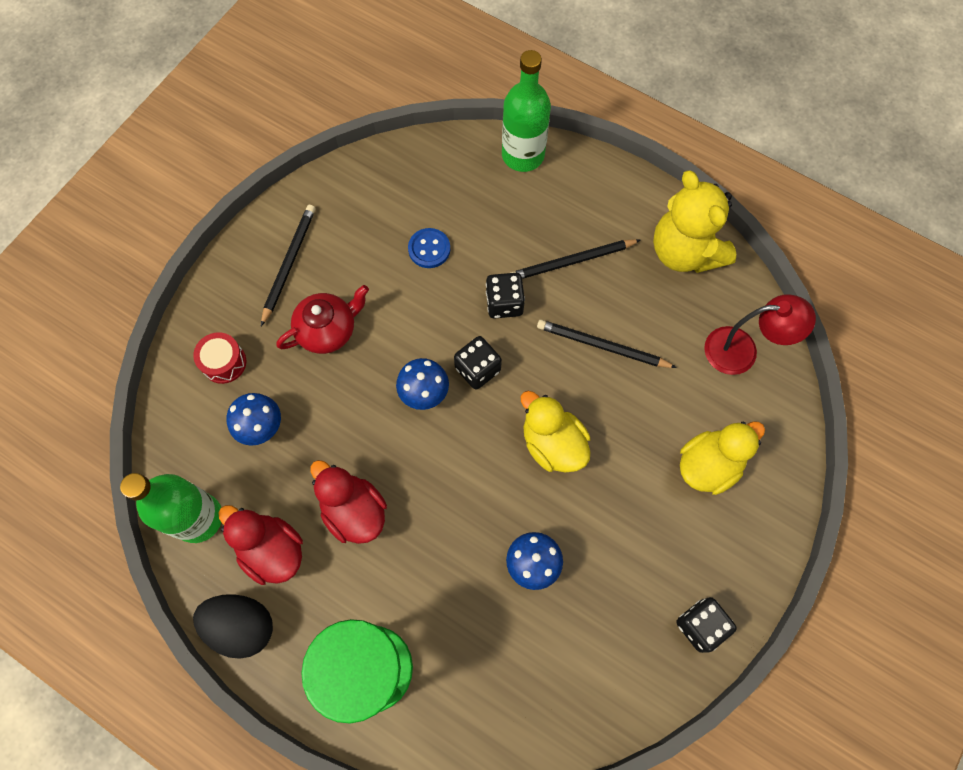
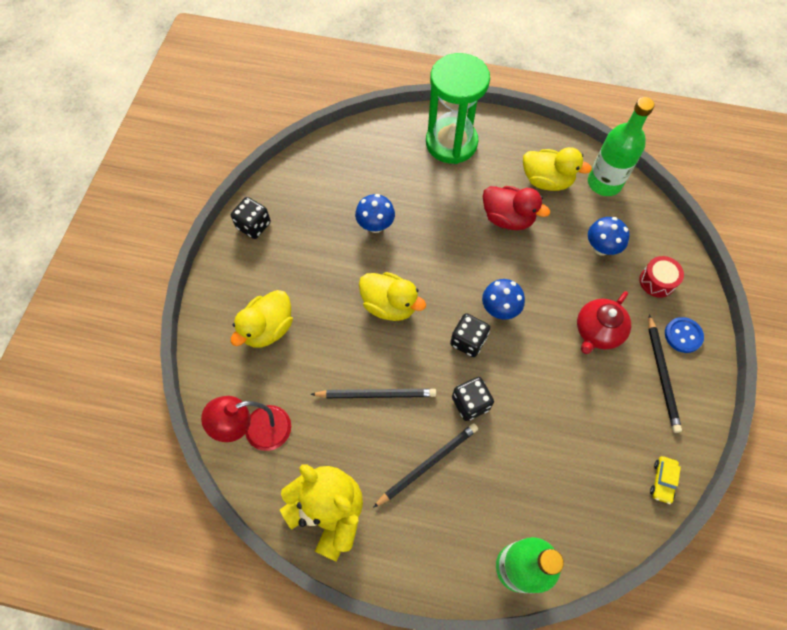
camera: 160 degrees right, 5 degrees down
(242, 626) = (539, 139): black egg -> none
(272, 550) = (546, 181): red duck -> yellow duck
(353, 175) = (662, 481): none -> yellow car
(429, 249) = (556, 430): blue button -> blue button (683, 335)

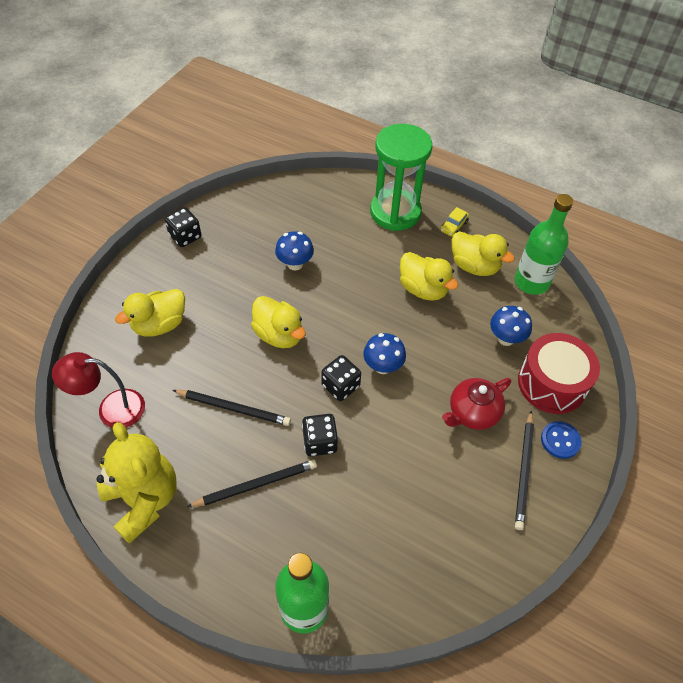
camera: 15 degrees right, 10 degrees down
(507, 218) = (423, 289): red duck -> yellow duck
(657, 281) = (551, 383): red drum -> red drum, size x1.85
(662, 481) = (486, 572): yellow car -> yellow car (453, 226)

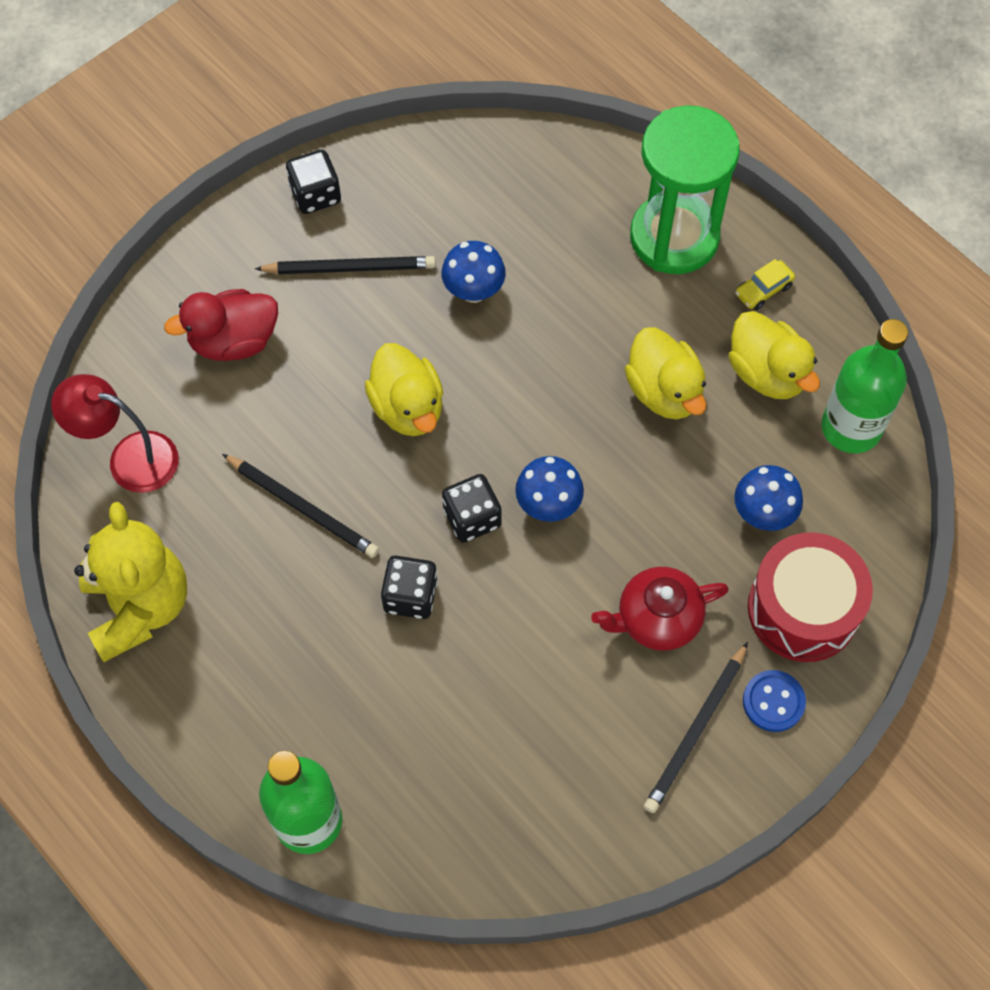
camera: 20 degrees right, 10 degrees up
(160, 324) = (234, 341): yellow duck -> red duck
(256, 484) = (298, 631): black pencil -> black pencil (350, 268)

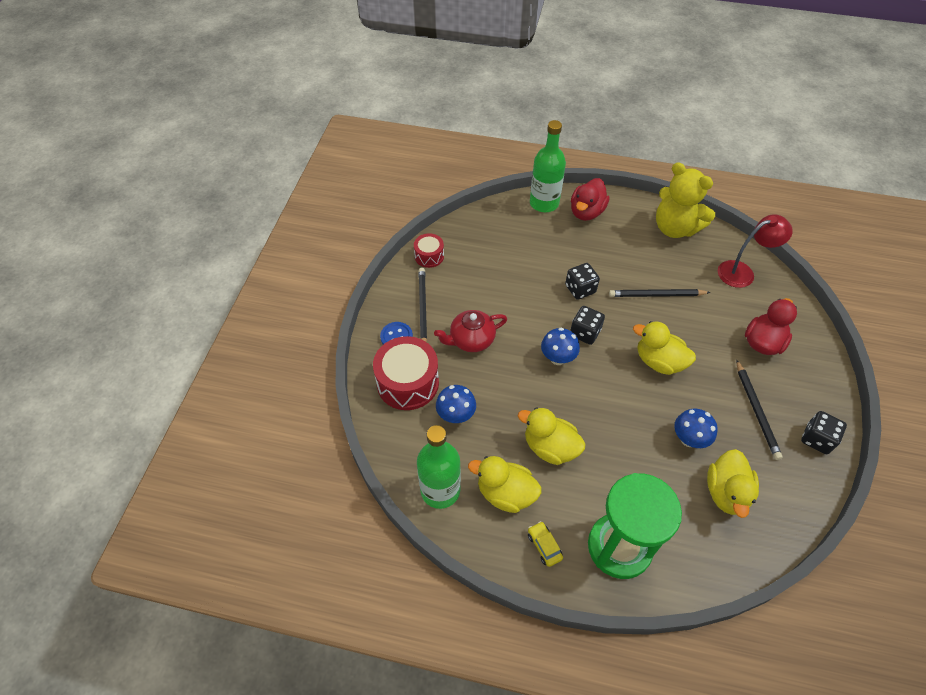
camera: 145 degrees right, 10 degrees down
(252, 745) = (586, 212): none -> red duck
(350, 268) = (756, 411): black pencil -> black pencil turned 60 degrees counterclockwise
(492, 211) = (726, 492): none -> yellow duck
(613, 837) = (429, 256): none -> red drum
(657, 619) = (471, 340): red teapot -> red teapot turned 150 degrees counterclockwise
(763, 290) = (544, 546): yellow car -> yellow car turned 45 degrees counterclockwise

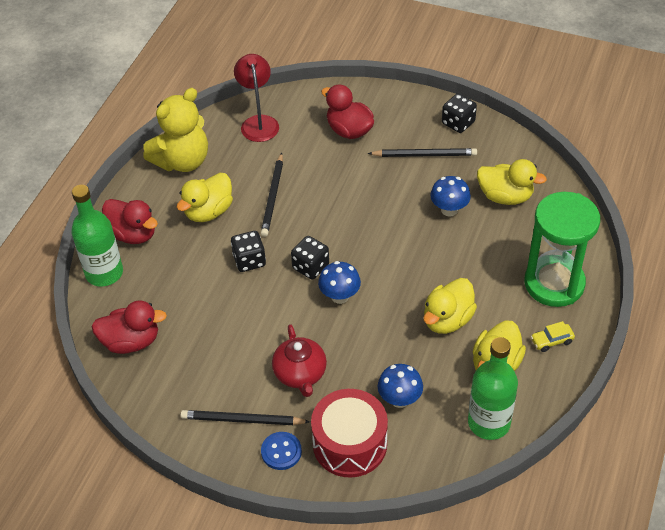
camera: 80 degrees left, 5 degrees down
(429, 256) = (158, 406): red drum -> none
(484, 230) = (131, 341): none -> red duck
(659, 361) = (358, 213): yellow duck -> yellow duck (208, 211)

